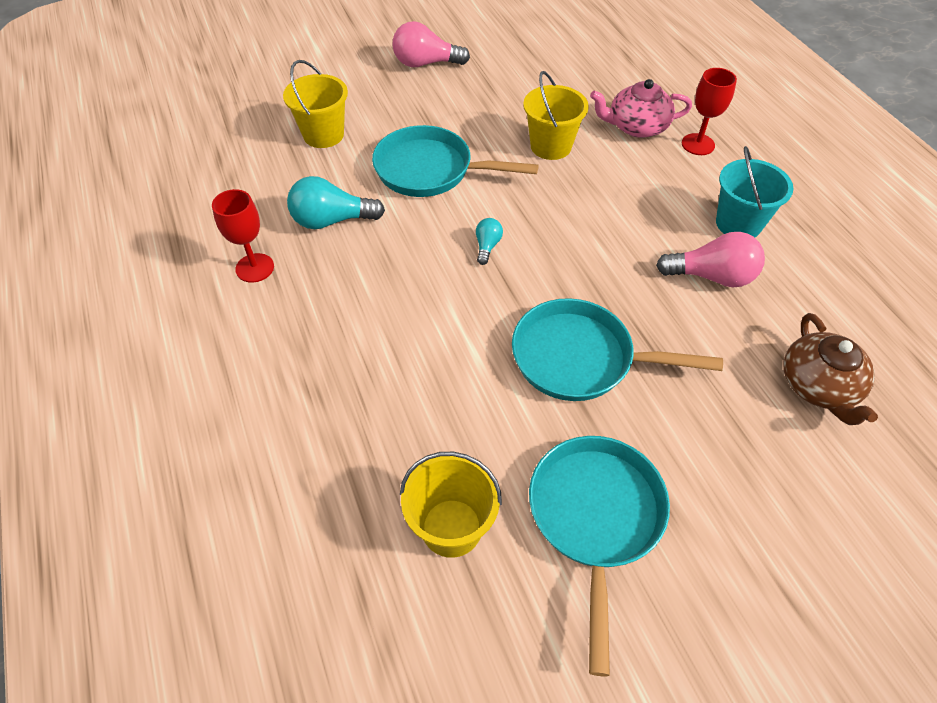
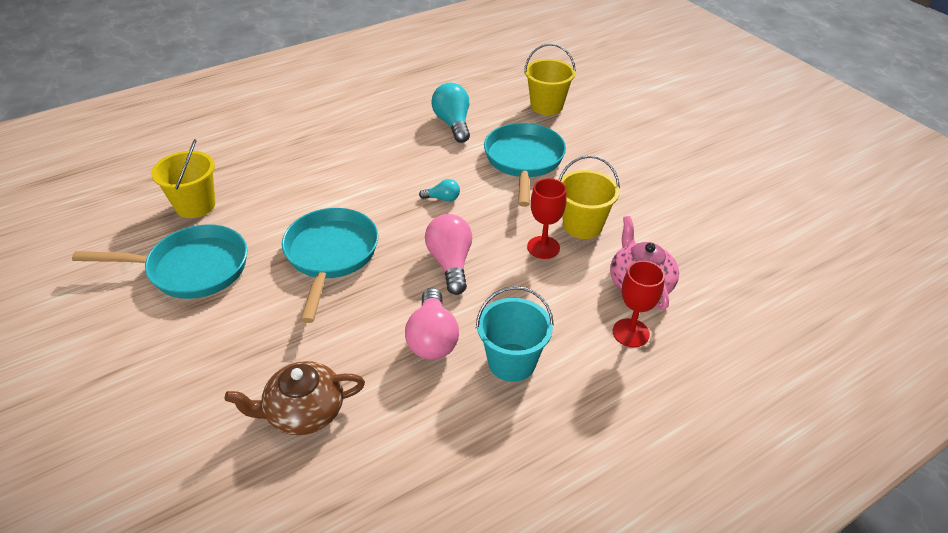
camera: 80 degrees right, 10 degrees down
(255, 268) = (401, 101): red goblet -> red goblet (543, 247)
(426, 63) = (668, 142): pink light bulb -> pink light bulb (450, 263)

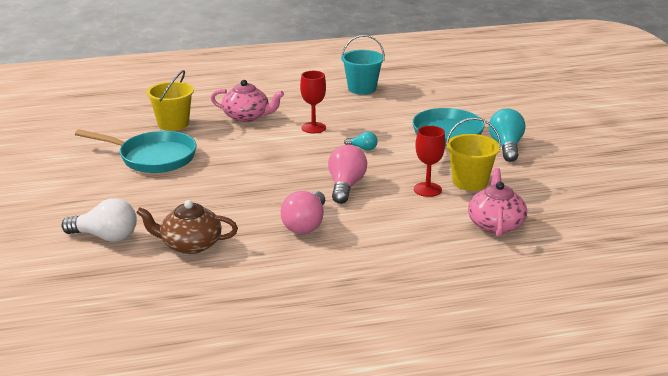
camera: 20 degrees right, 15 degrees down
(183, 428) = (105, 237): none -> white light bulb
(284, 175) = (247, 116): none -> pink teapot
(331, 255) = (256, 167): turquoise pan -> none
(453, 123) = (400, 105): turquoise light bulb -> turquoise light bulb (506, 147)
(511, 362) = (359, 248): turquoise bucket -> turquoise bucket (362, 89)
(546, 106) = (489, 105): yellow bucket -> none
(630, 333) = (467, 250): red goblet -> red goblet (313, 128)

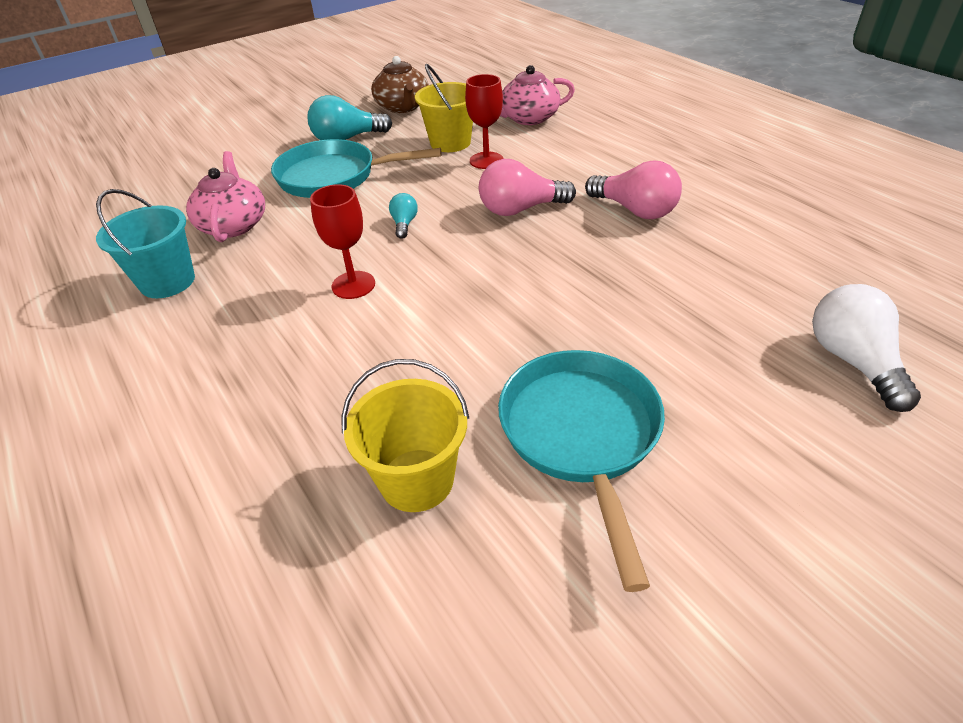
camera: 110 degrees left, 15 degrees up
(190, 244) = (771, 275): brown teapot -> brown teapot (403, 107)
(247, 116) = (335, 378): pink teapot -> pink teapot (233, 225)
(305, 224) = (634, 210): pink light bulb -> pink light bulb turned 45 degrees clockwise

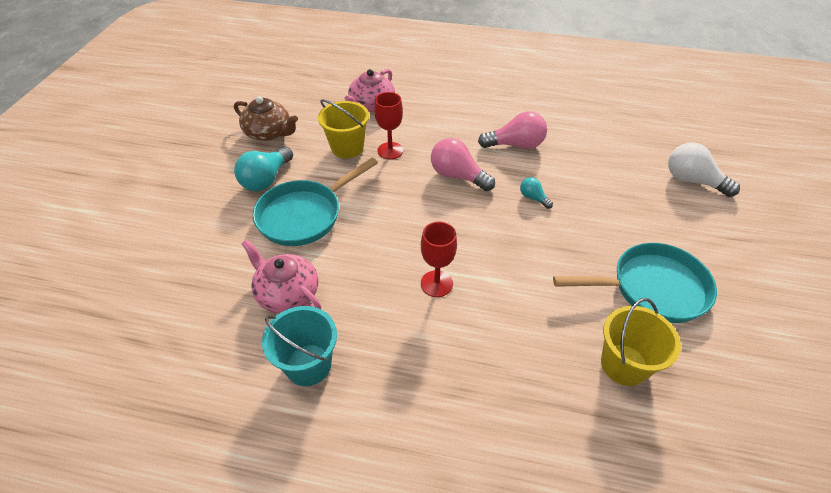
camera: 45 degrees left, 5 degrees up
(404, 224) = (405, 224): turquoise light bulb -> turquoise light bulb (533, 198)
(520, 209) = (458, 176): pink light bulb -> pink light bulb turned 90 degrees clockwise
(581, 435) = (652, 288): turquoise pan -> turquoise pan turned 135 degrees clockwise

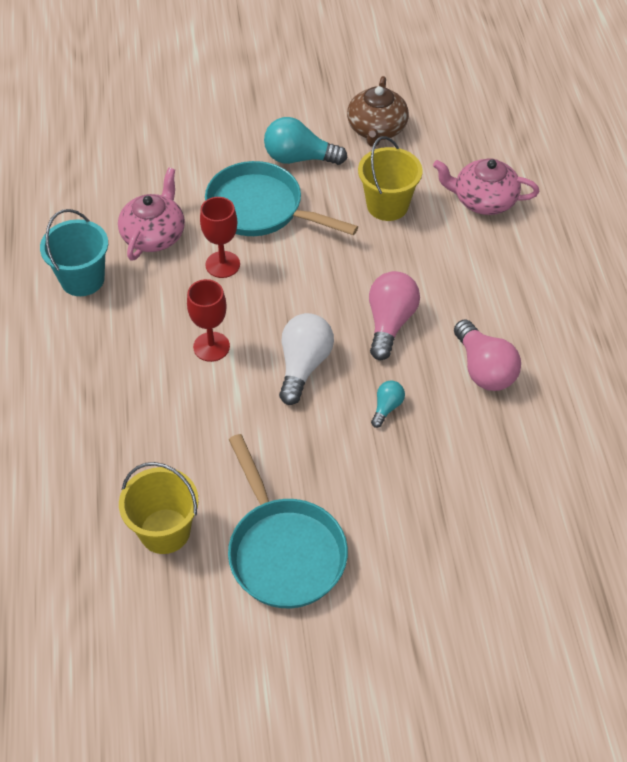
camera: 70 degrees right, 5 degrees up
(390, 150) = (403, 246): red goblet -> red goblet (222, 264)
(692, 181) = (515, 591): white light bulb -> white light bulb (303, 366)

